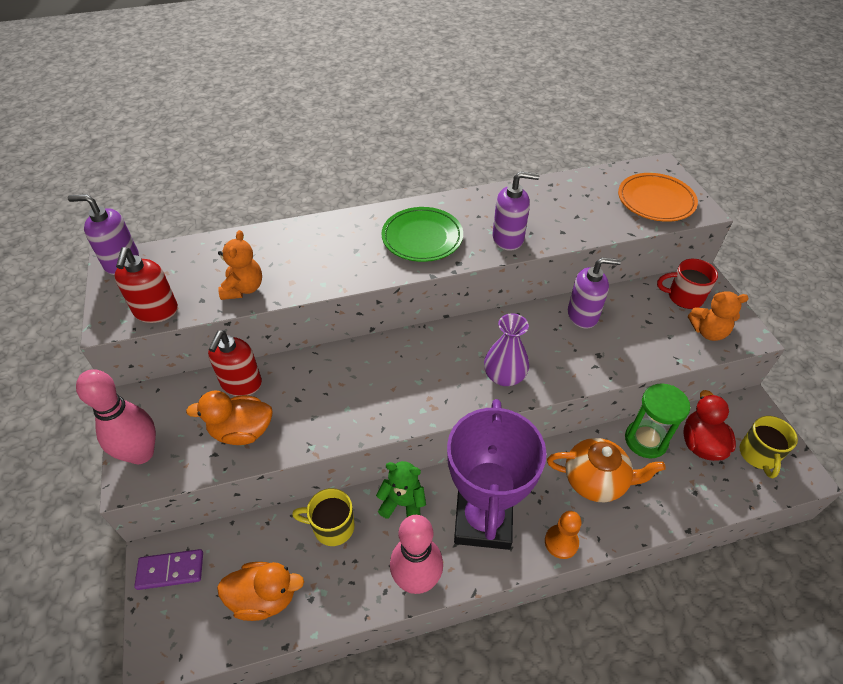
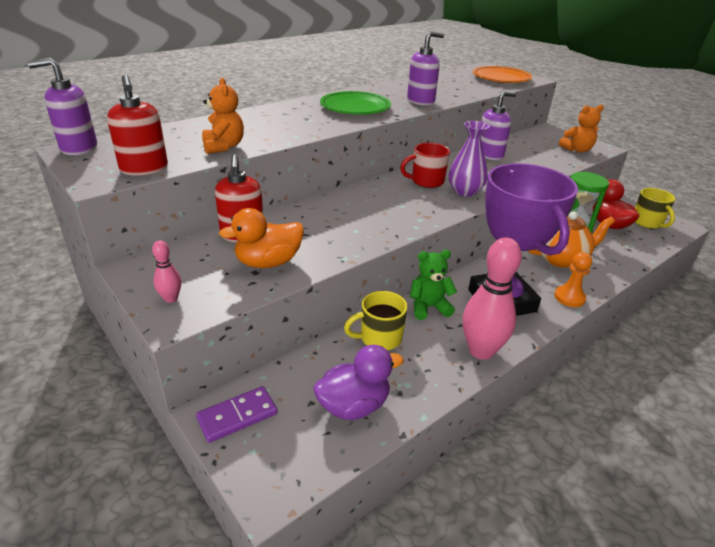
camera: 25 degrees left, 15 degrees down
(141, 453) = (171, 298): pink bowling pin -> pink bowling pin, size x0.46
(264, 597) = (353, 405): orange duck -> purple duck
(684, 297) = (545, 138): red mug -> red mug (426, 181)

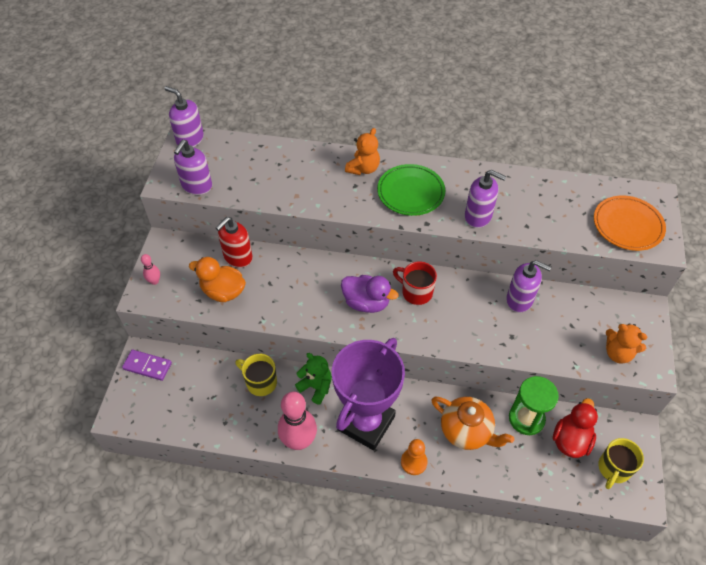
camera: 50 degrees right, 20 degrees up
(144, 169) = (196, 186): red soap dispenser -> purple soap dispenser
(223, 147) = (261, 189): orange teddy bear -> orange teddy bear (363, 168)
(353, 405) = (196, 408): purple duck -> purple duck (366, 303)
(465, 191) = (427, 324): purple vase -> none

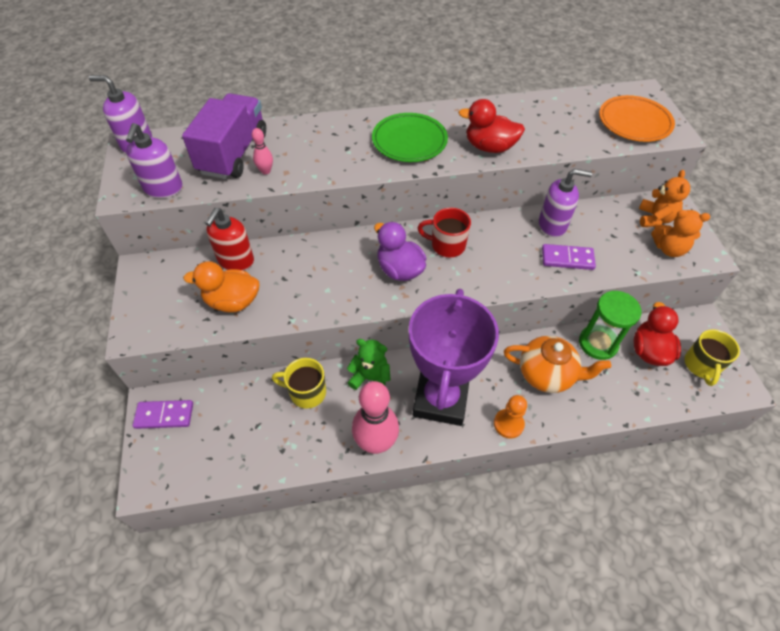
camera: 20 degrees left, 0 degrees up
(154, 281) = (144, 313): pink bowling pin -> pink bowling pin (265, 171)
(261, 167) = (233, 153): none -> purple truck
(363, 168) = (348, 130): orange teddy bear -> orange teddy bear (655, 219)
(366, 303) = (399, 269): purple duck -> purple duck turned 135 degrees counterclockwise
(478, 216) = (489, 147): purple soap dispenser -> red duck
(517, 335) = (567, 259): none -> purple domino

